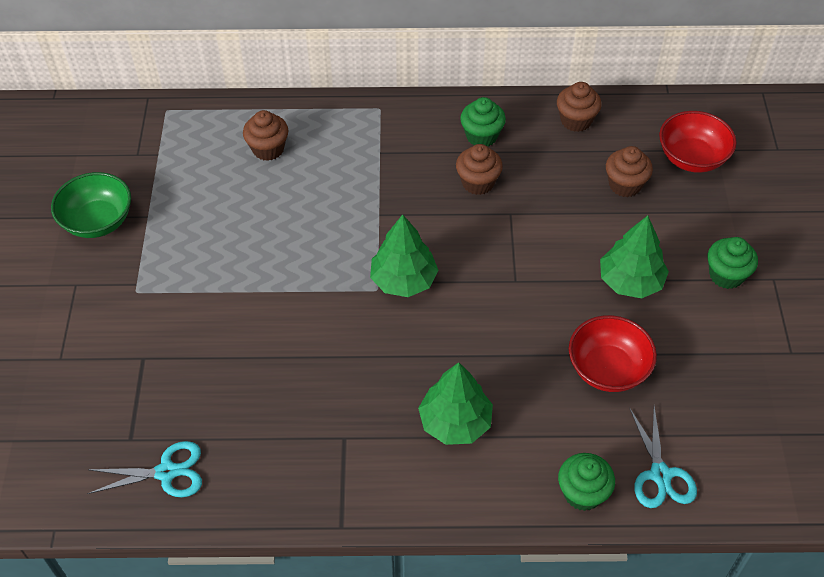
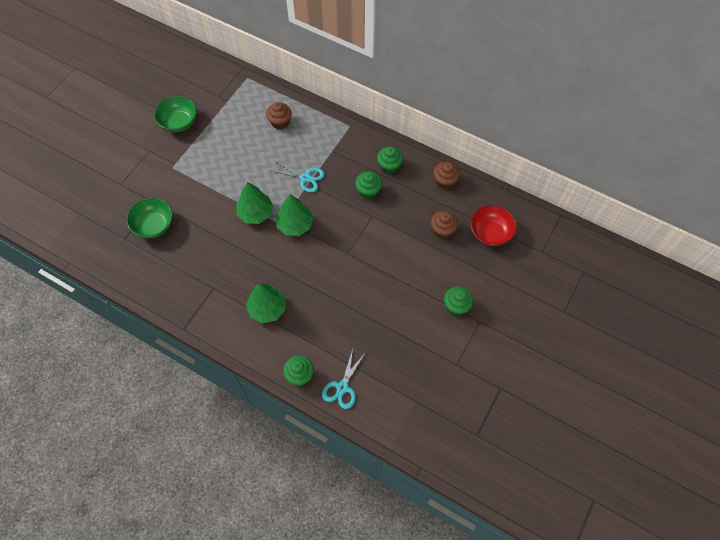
camera: 30 degrees right, 10 degrees up
(166, 472) = (129, 262): turquoise scissors -> turquoise scissors (305, 178)
(169, 394) = (154, 225): none -> green bowl
(478, 183) = (368, 191): brown cupcake -> green cupcake
(608, 369) = (358, 322): red bowl -> none
(630, 281) = (404, 283): green tree -> green tree (255, 213)

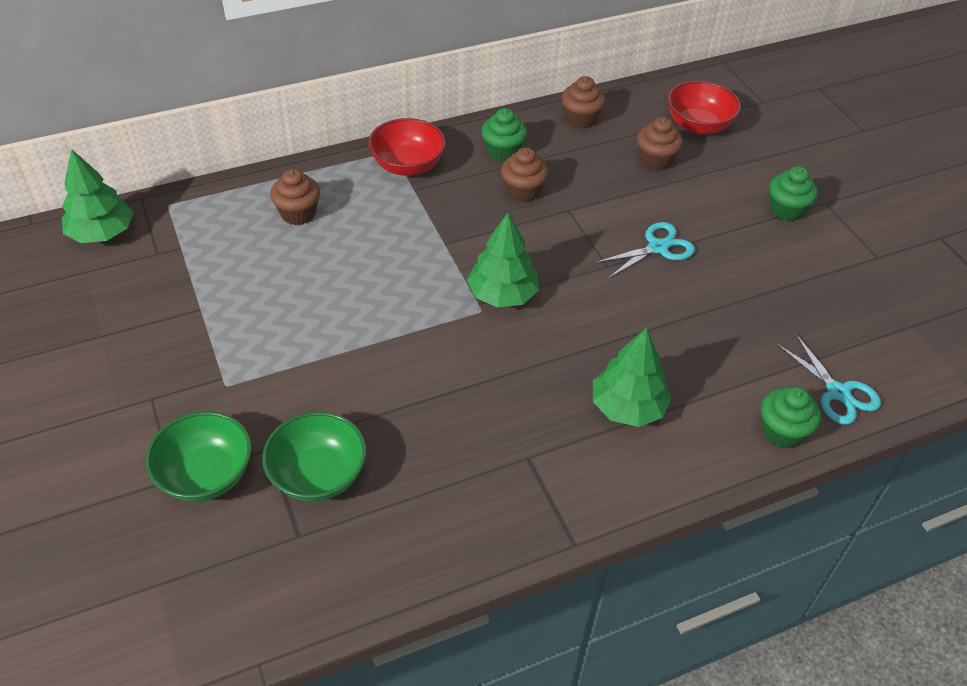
camera: 55 degrees left, 15 degrees down
(179, 123) = (145, 329): green bowl -> green bowl (206, 475)
(255, 213) = (434, 328): green tree -> green tree (102, 233)
(305, 178) = (430, 240): turquoise scissors -> turquoise scissors (657, 247)
(345, 138) = (407, 165): none -> red bowl
(368, 191) = (523, 192): green cupcake -> brown cupcake

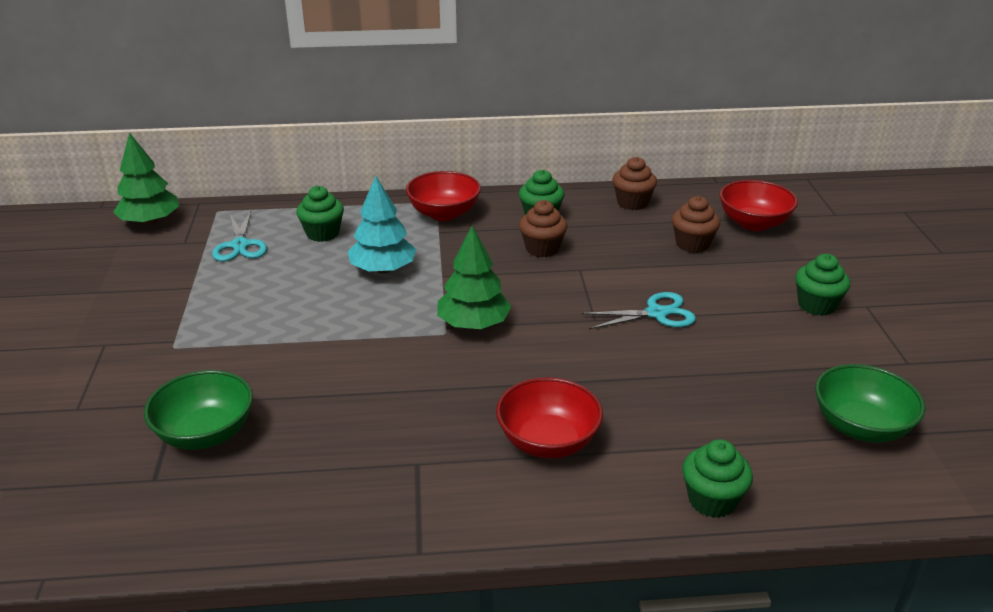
camera: 20 degrees right, 15 degrees down
(206, 475) = (107, 412): green bowl -> green bowl (860, 427)
(298, 214) = (323, 233): brown cupcake -> green cupcake
(383, 247) = (383, 269): none -> turquoise tree
(627, 407) = (548, 442): green tree -> red bowl
(838, 392) = (799, 477): turquoise scissors -> turquoise scissors (240, 245)

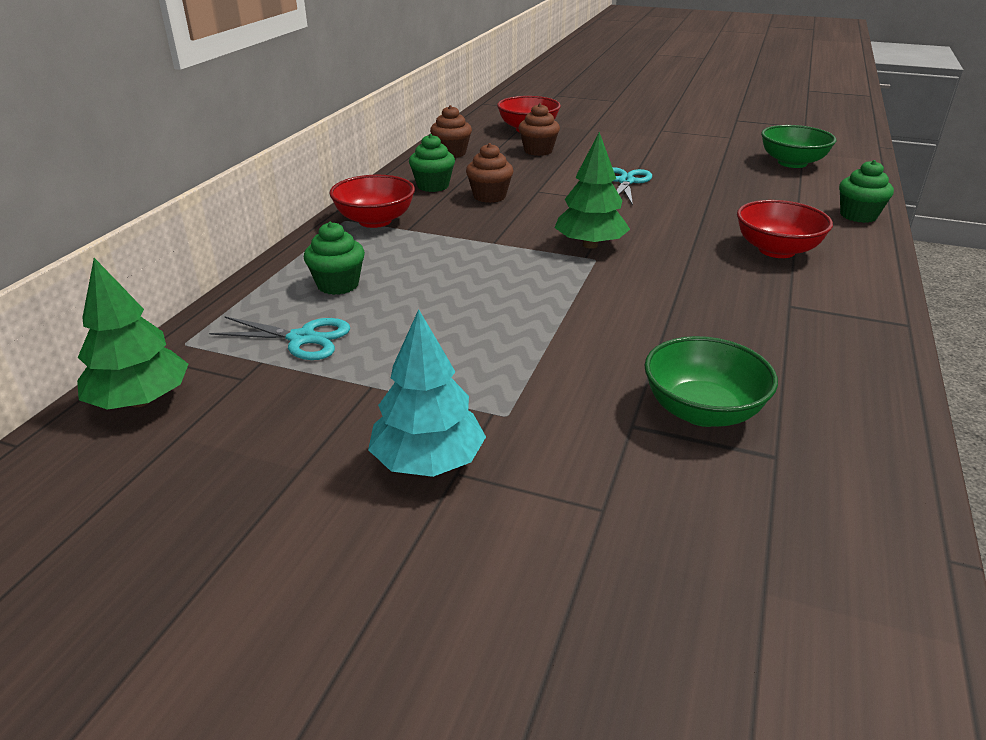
camera: 65 degrees left, 0 degrees up
(383, 269) = (453, 266): turquoise tree -> turquoise tree (428, 461)
(816, 305) = (651, 140): green cupcake -> none

